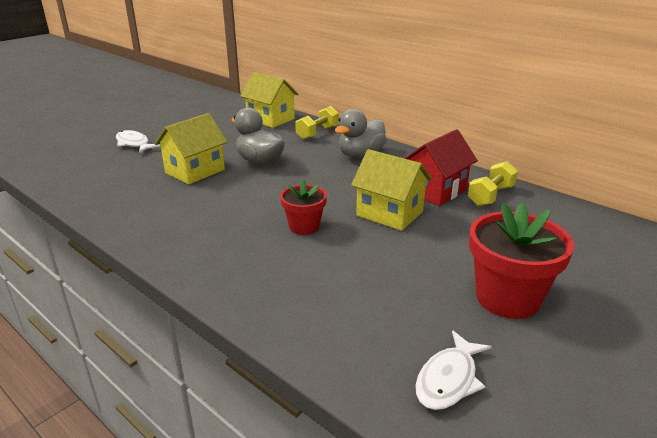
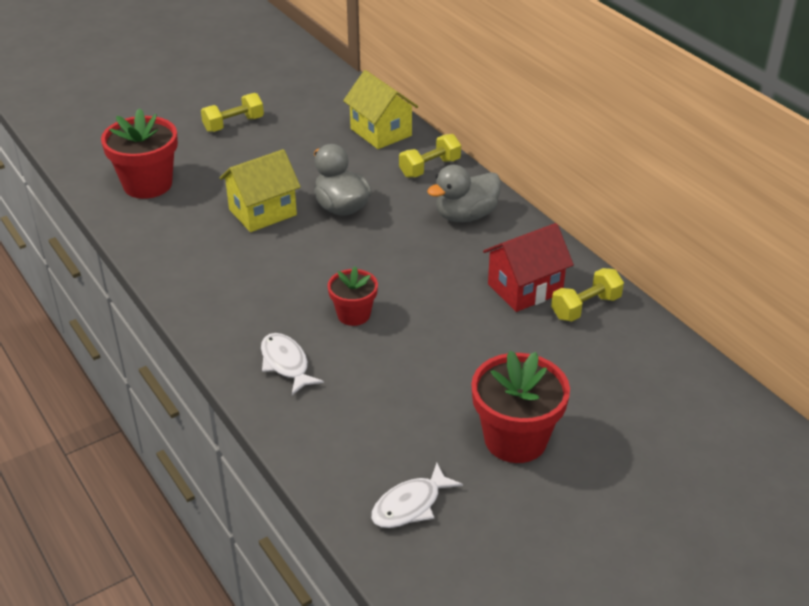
camera: 15 degrees right, 10 degrees up
(88, 166) = (147, 184): none -> red flower pot
(134, 144) = (204, 154): white fish -> white fish (286, 364)
(153, 126) = (233, 124): none -> yellow dumbbell
(389, 213) = (454, 313): yellow house -> none

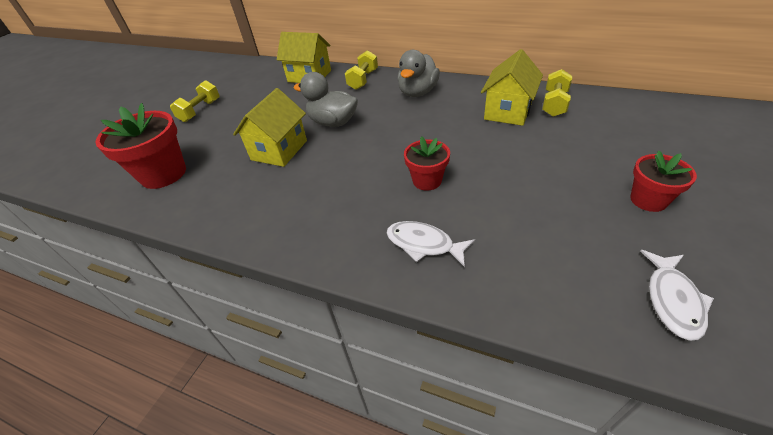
camera: 30 degrees left, 5 degrees up
(515, 439) = (648, 200): red flower pot -> red flower pot, size x0.59
(525, 289) = (508, 111): red house -> yellow house

